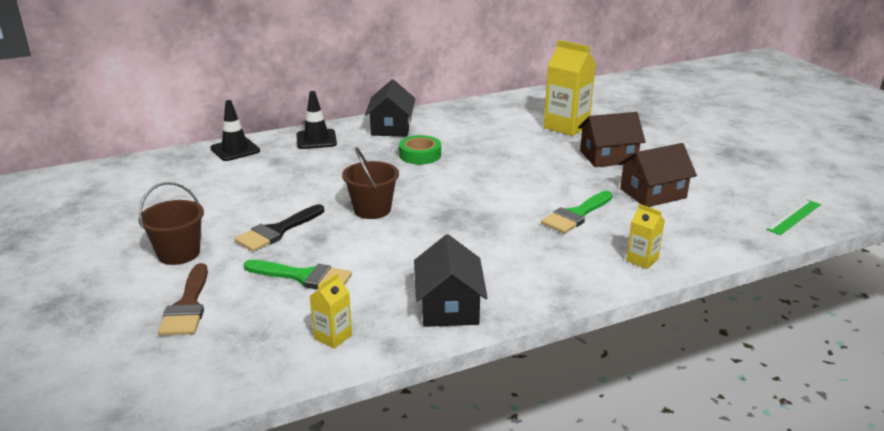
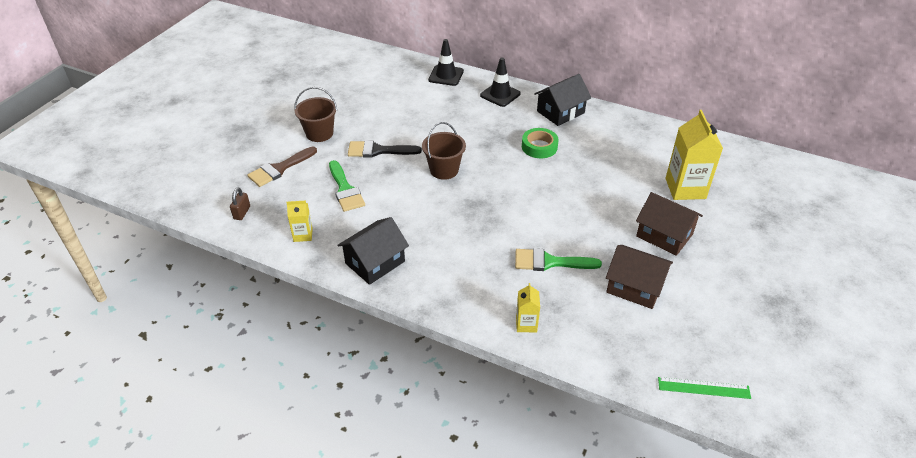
camera: 50 degrees right, 15 degrees up
(217, 368) = (242, 213): none -> brown padlock

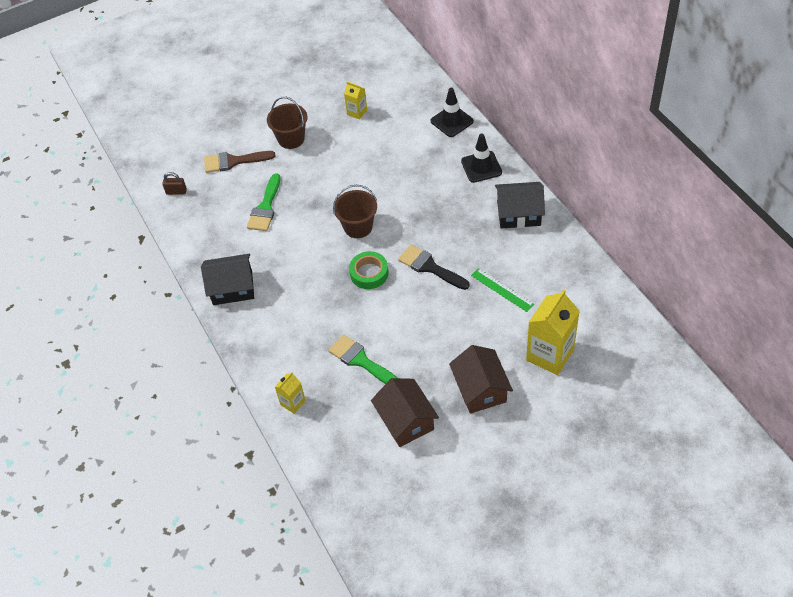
camera: 40 degrees right, 10 degrees up
(242, 213) = (176, 191): brown padlock -> brown padlock turned 45 degrees clockwise
(303, 235) = (202, 235): yellow carton -> yellow carton (357, 112)
(378, 150) = (323, 180): black brush -> black brush (430, 267)
(539, 147) = (461, 243): green tape -> green tape (369, 273)
(703, 388) = (371, 531): green ruler -> green ruler (502, 290)

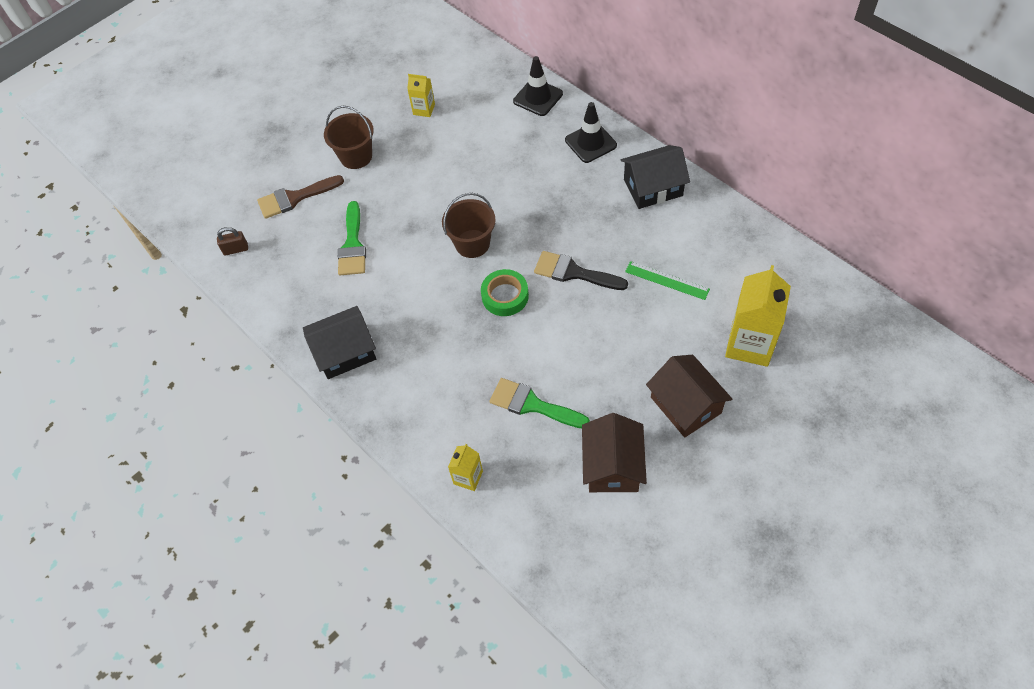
camera: 15 degrees left, 5 degrees up
(406, 421) = (612, 465): brown house -> brown house turned 45 degrees clockwise

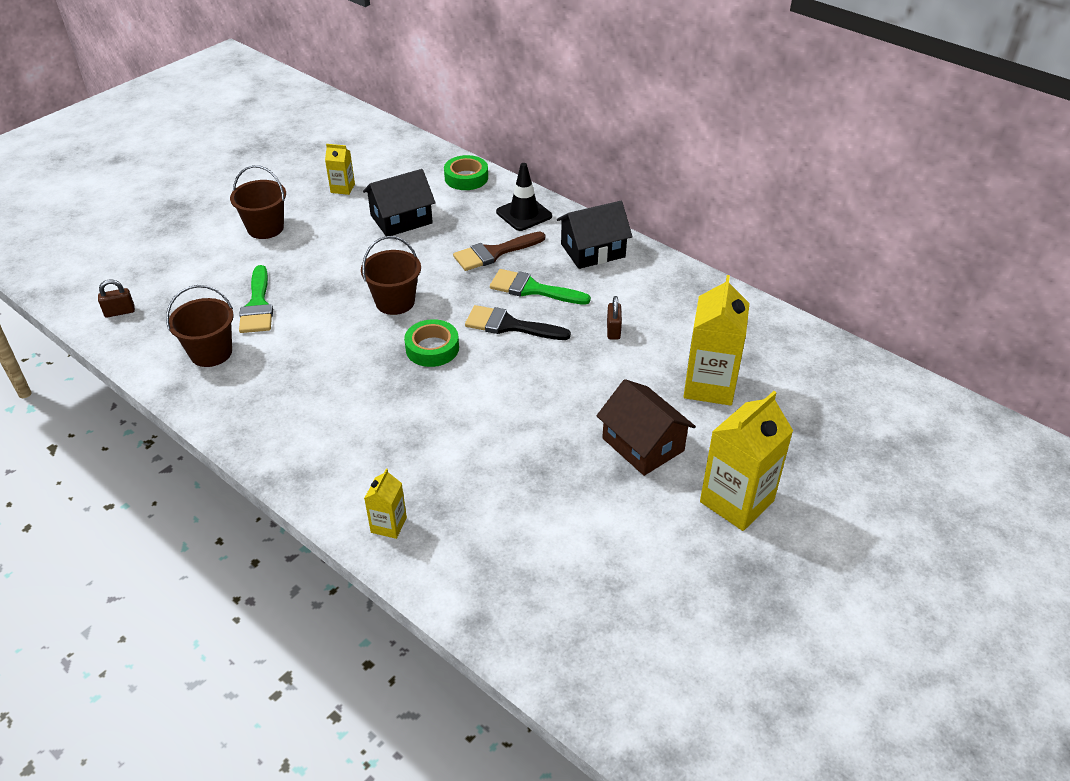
camera: 10 degrees left, 15 degrees down
(295, 198) = (194, 264): brown brush -> brown brush (494, 253)
(315, 296) = (211, 353): none -> brown bucket
(345, 352) = (243, 405): black house -> black house (401, 219)
(533, 405) = (466, 450): green brush -> green brush (533, 289)
(538, 97) = (466, 178): black traffic cone -> green tape
(612, 465) = (561, 506): brown house -> none
(667, 280) = (613, 330): green ruler -> brown padlock
(763, 467) = (736, 501): none -> yellow carton

